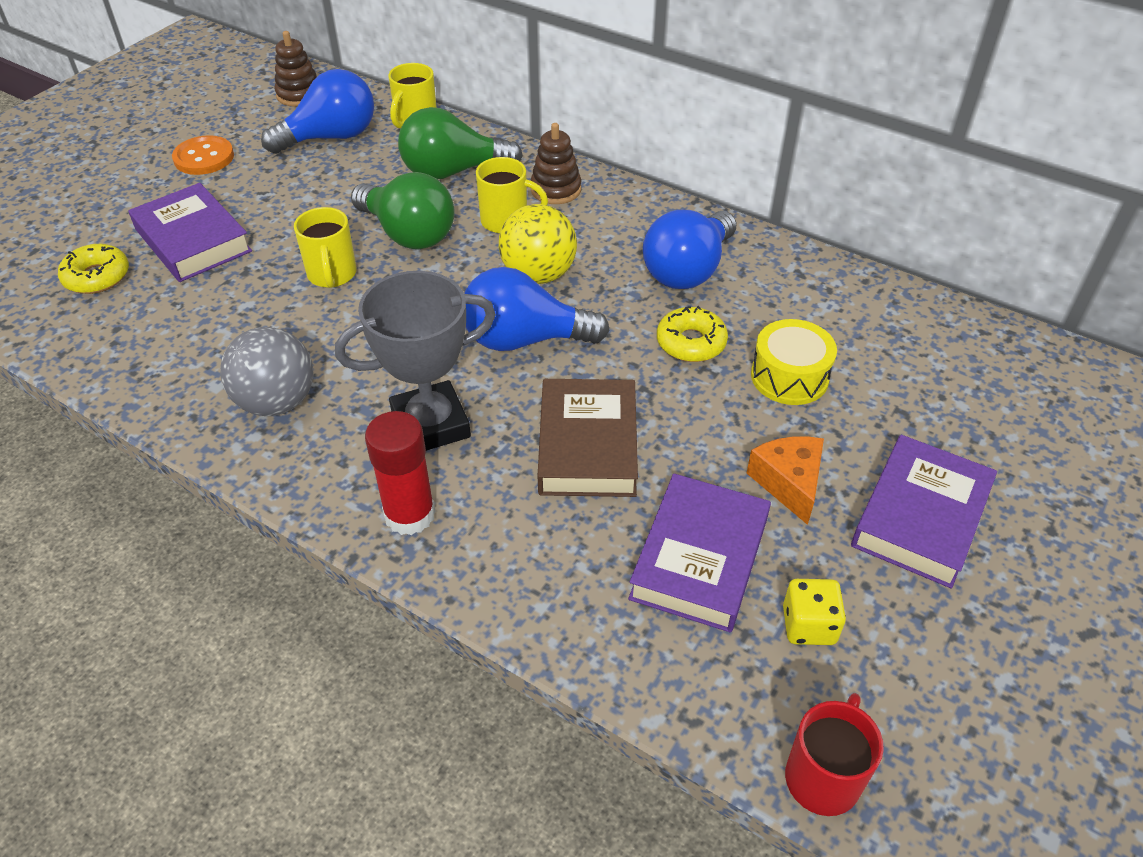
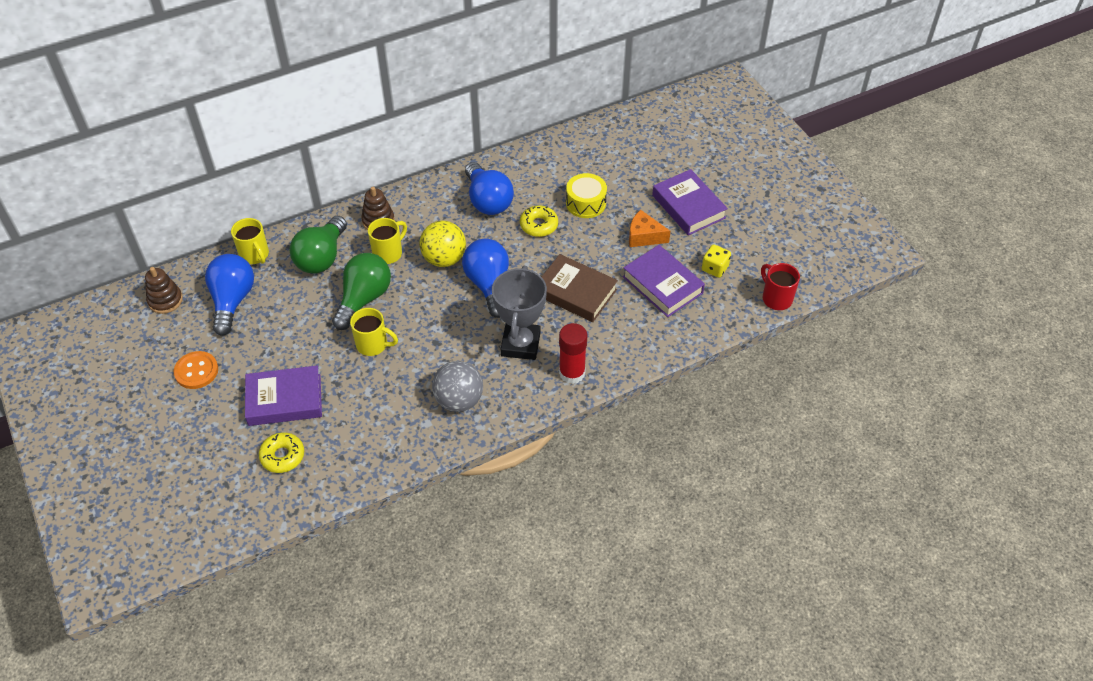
camera: 60 degrees left, 5 degrees up
(408, 234) = (364, 299): green light bulb -> green light bulb turned 45 degrees counterclockwise
(524, 339) = (489, 285): blue light bulb -> blue light bulb turned 135 degrees clockwise

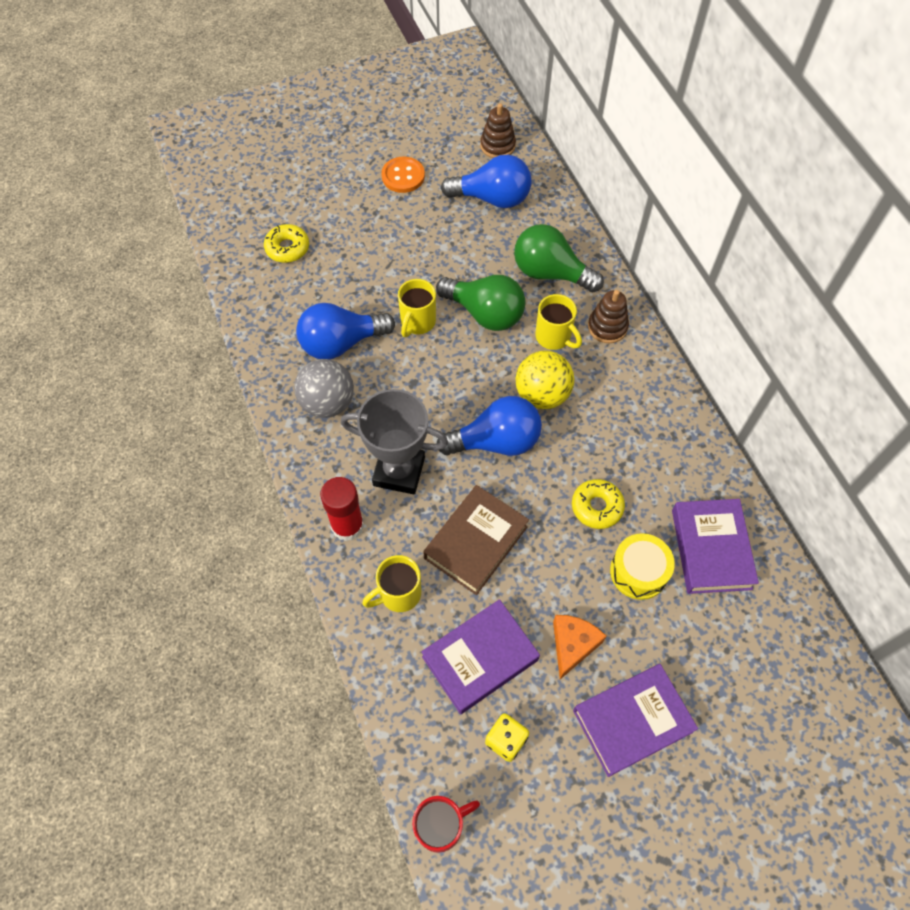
camera: 95 degrees right, 10 degrees up
(255, 255) = (556, 214): yellow mug -> yellow mug (398, 594)
(284, 400) = (355, 247): purple book -> purple book (711, 549)
(488, 201) = (642, 448): blue light bulb -> blue light bulb (341, 343)

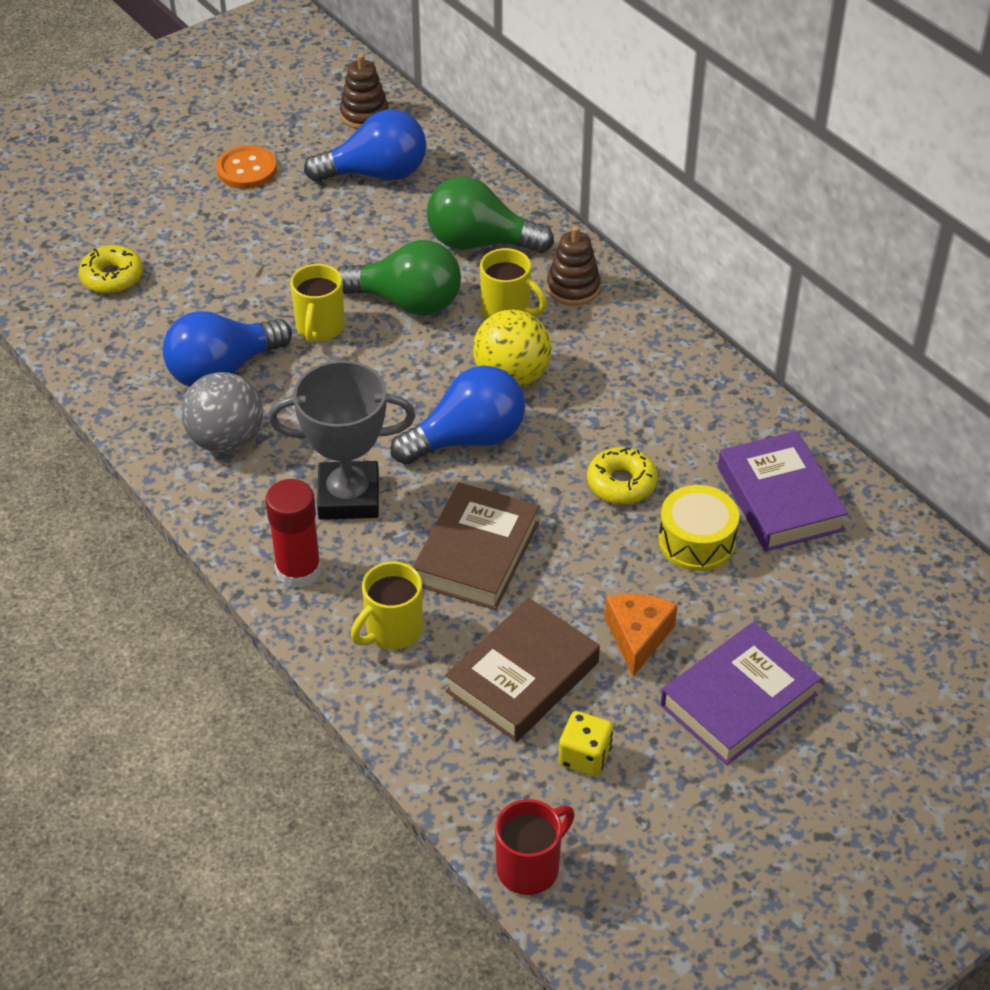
camera: 15 degrees left, 15 degrees down
(480, 658) = (522, 677): purple book -> brown book

